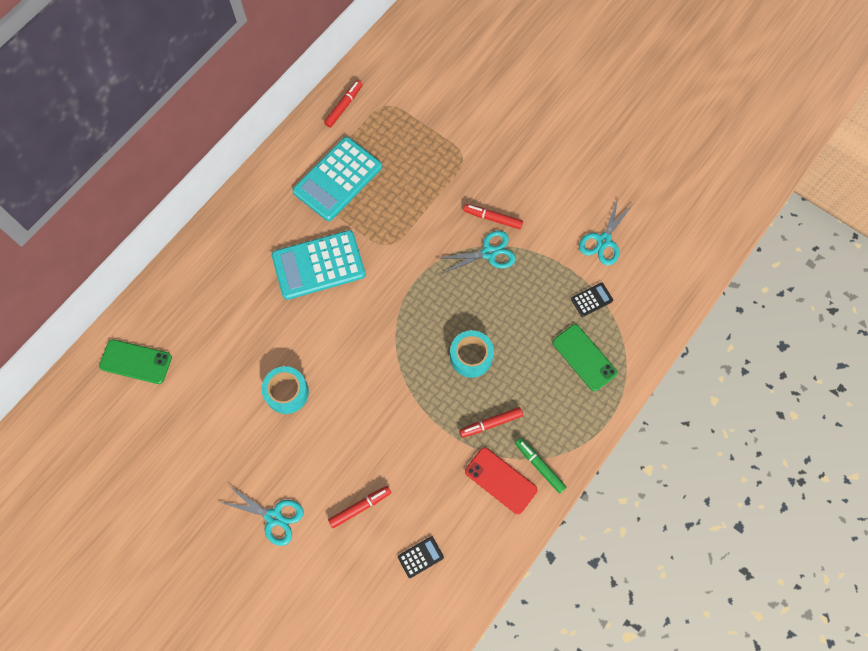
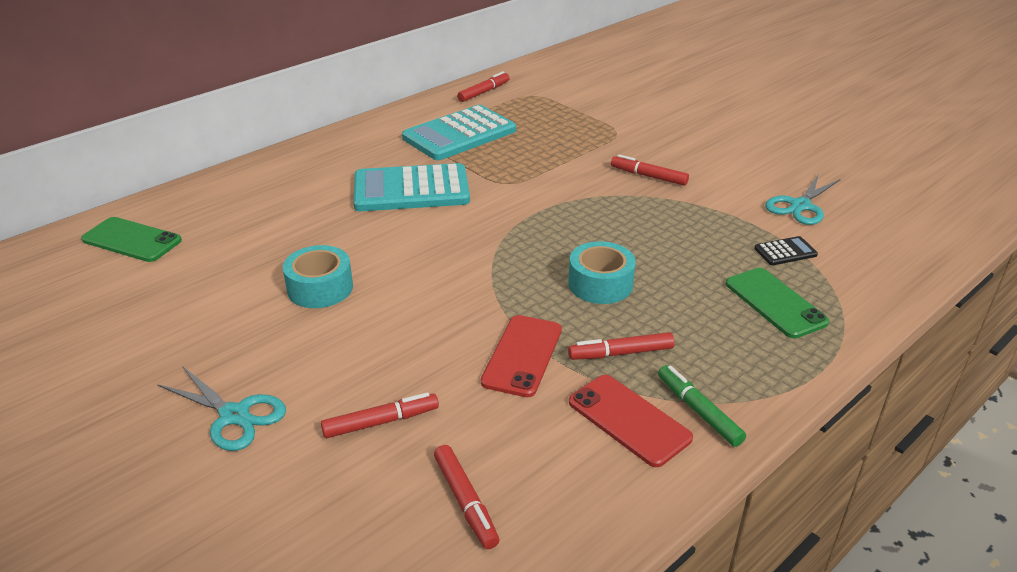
camera: 10 degrees right, 35 degrees down
(420, 557) = (466, 502): black calculator -> red marker
(431, 436) = (522, 355): none -> red phone
(489, 253) = (640, 201): turquoise scissors -> none

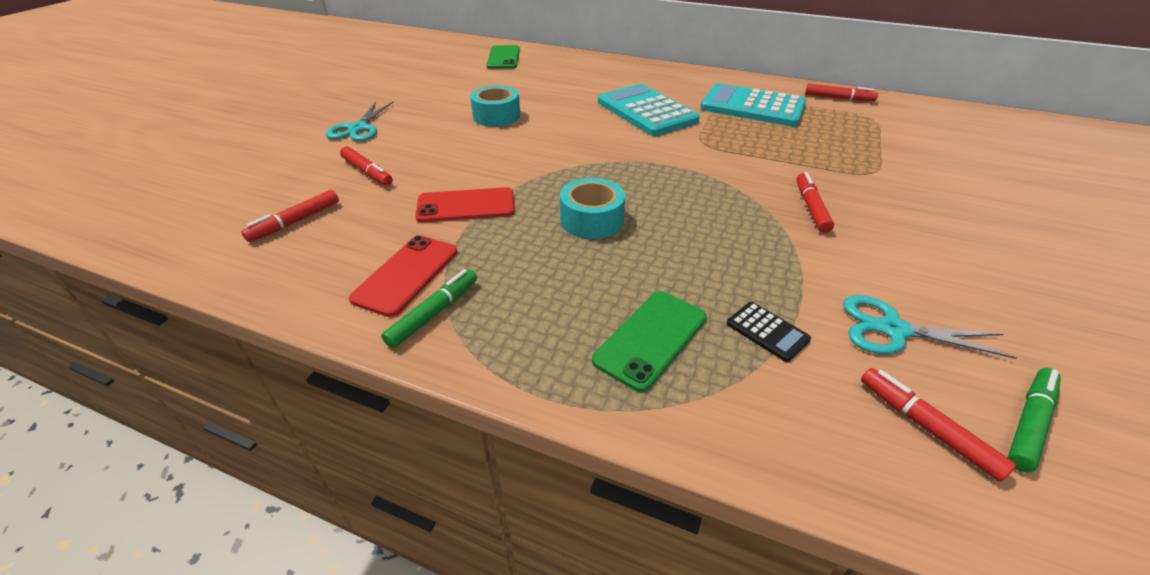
camera: 65 degrees right, 5 degrees up
(620, 353) = (496, 252): red marker -> red marker (926, 427)
(886, 201) = (1029, 423): none -> green marker

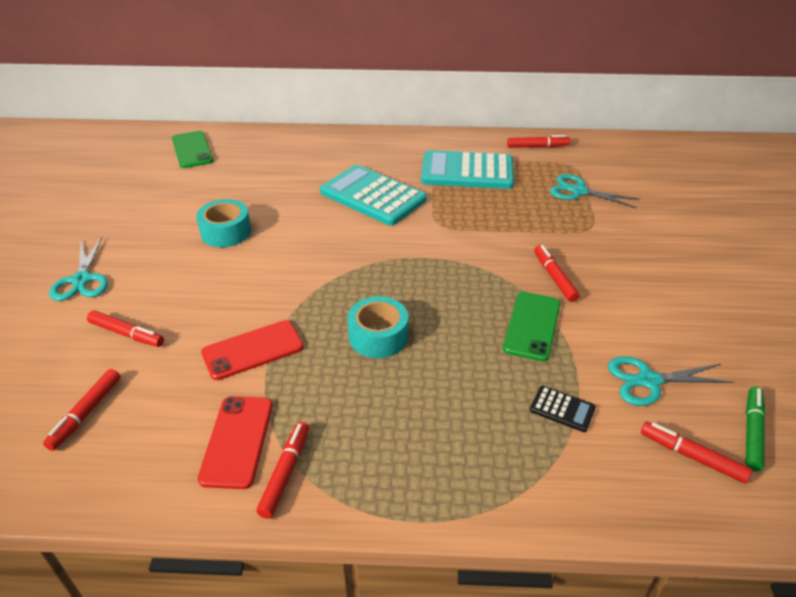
camera: 20 degrees left, 0 degrees up
(434, 313) = (285, 473): green marker -> red marker
(650, 338) = (478, 442): green phone -> green phone (532, 326)
(871, 140) = (578, 191): none -> turquoise scissors

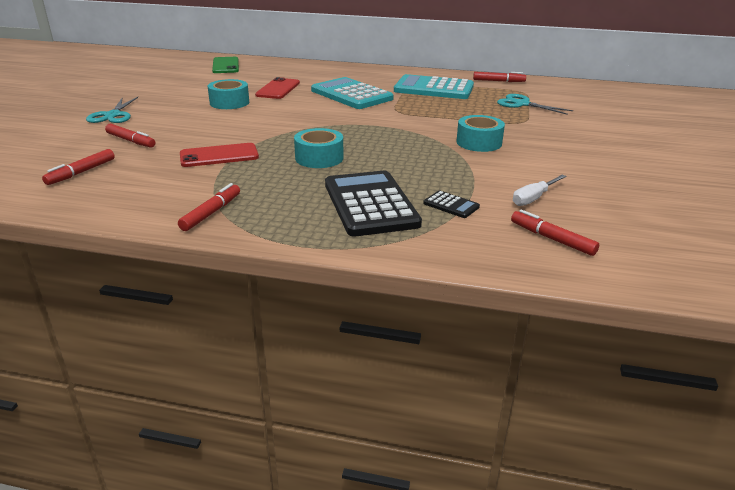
camera: 10 degrees right, 10 degrees down
(237, 441) = (183, 195): red phone -> red phone (278, 89)
(470, 422) = (370, 204): none -> black calculator
(532, 326) = (447, 164): green phone -> none
(554, 277) = (479, 142): red marker -> turquoise tape
(648, 381) = (533, 198): turquoise scissors -> white screwdriver
(752, 432) = (613, 232): green marker -> none

